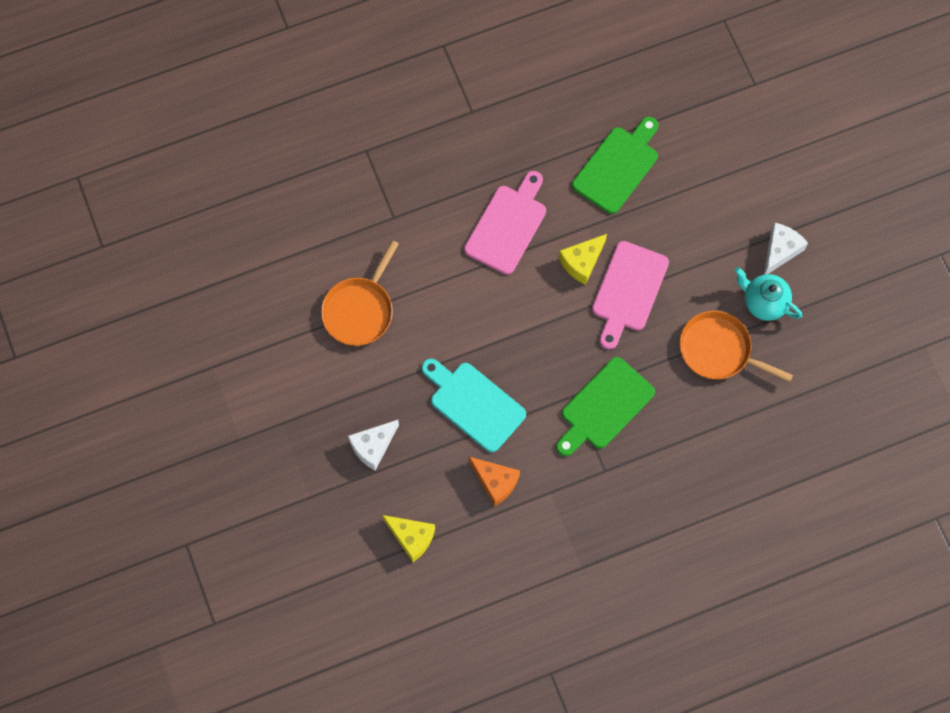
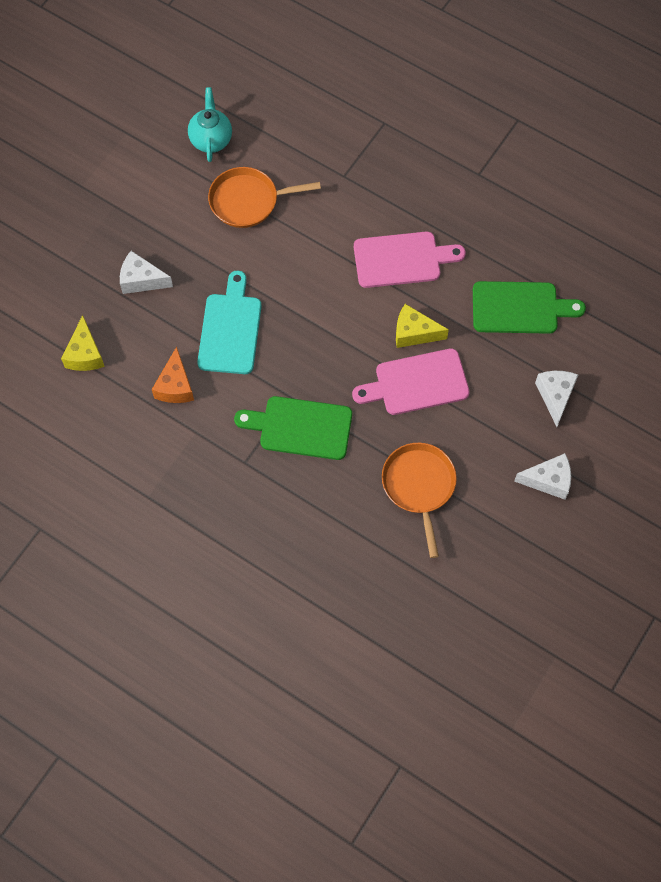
camera: 55 degrees right, 5 degrees down
(713, 195) = (555, 396): none -> white cheese
(764, 302) = (490, 496): turquoise teapot -> turquoise teapot (211, 140)

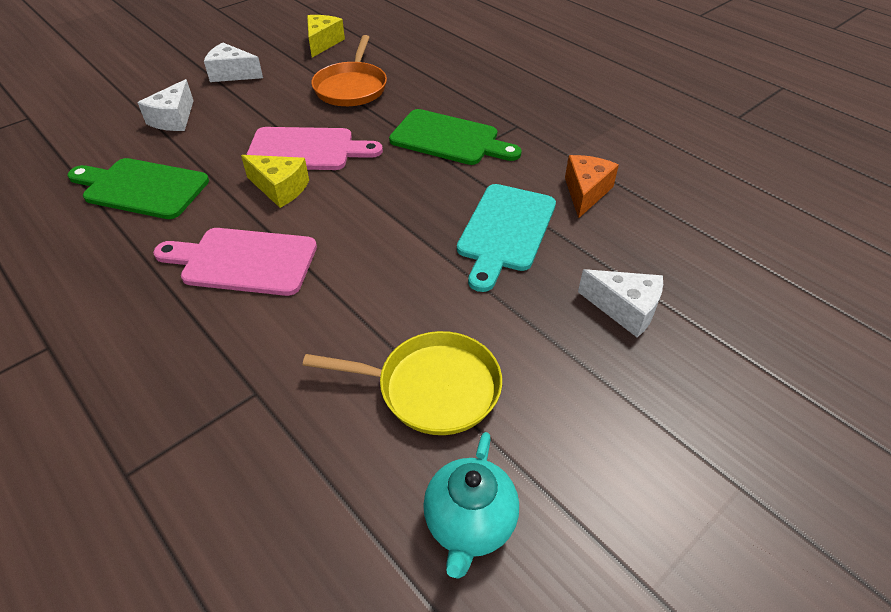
camera: 165 degrees left, 20 degrees down
(85, 354) = (705, 241): yellow cheese -> yellow cheese (322, 43)
(247, 201) = (432, 388): orange pan -> yellow pan

